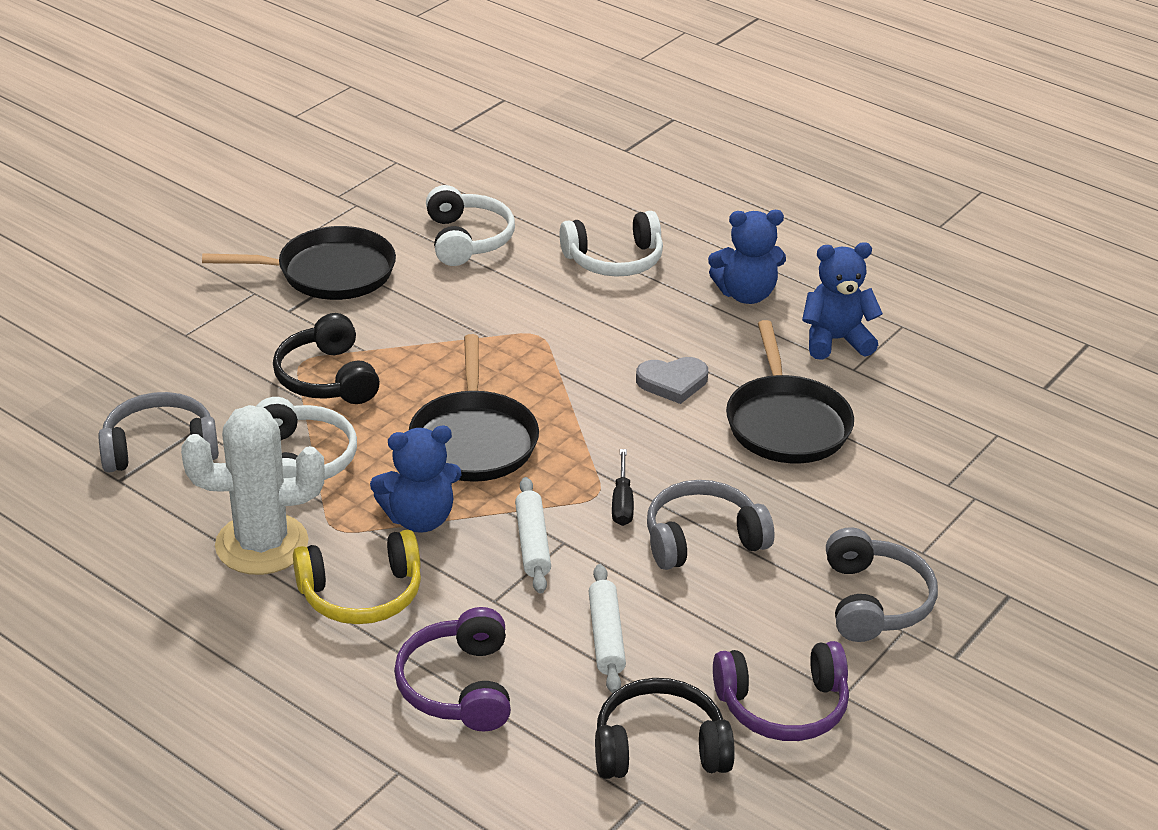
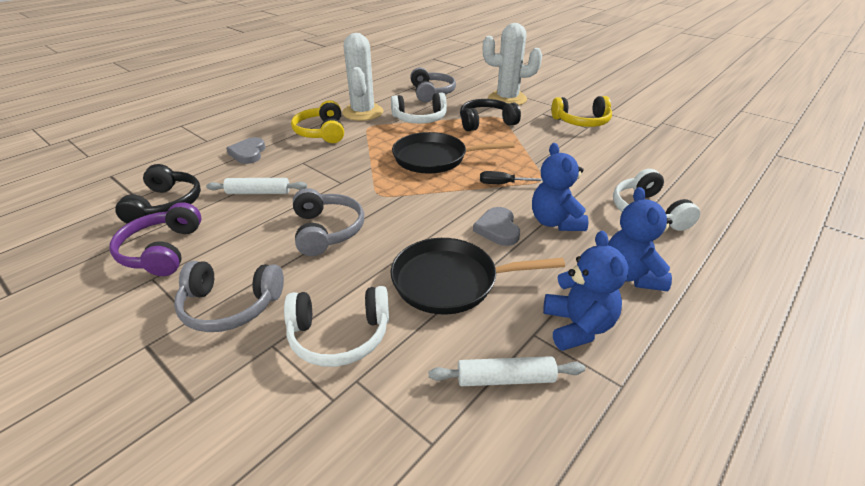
camera: 95 degrees right, 0 degrees up
(211, 346) = (507, 99): none -> white cactus
(330, 272) = (581, 121): black pan -> yellow headphones
(419, 518) = (371, 144): blue teddy bear -> blue teddy bear (555, 222)
(458, 686) = (248, 153): purple headphones -> grey heart
(467, 239) = (639, 158): white headphones -> white headphones (339, 335)
(532, 543) = (342, 173): white rolling pin -> white rolling pin (505, 378)
(622, 502) = (370, 202): black screwdriver -> black screwdriver (503, 184)

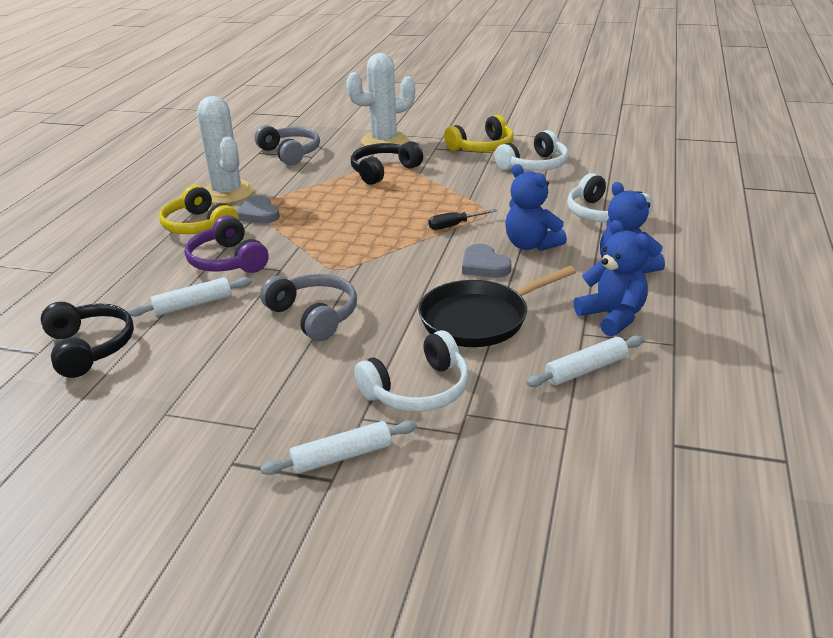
camera: 25 degrees left, 5 degrees down
(162, 251) = (144, 388): purple headphones -> purple headphones (228, 261)
(221, 378) = (341, 456): none -> white rolling pin
(230, 306) = (284, 405): grey headphones -> none
(248, 153) = (130, 270): grey heart -> grey heart (258, 214)
(420, 119) = (304, 184): white headphones -> white headphones (534, 165)
(434, 158) = (360, 220): black pan -> none

